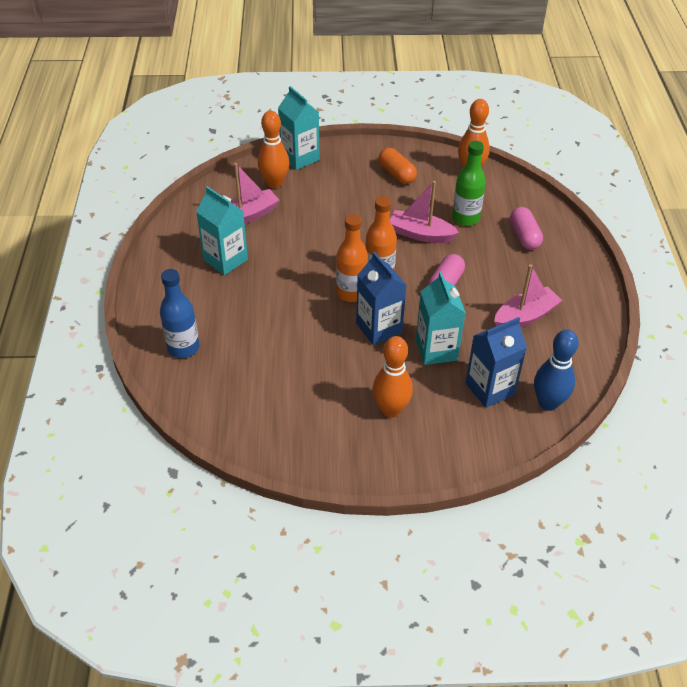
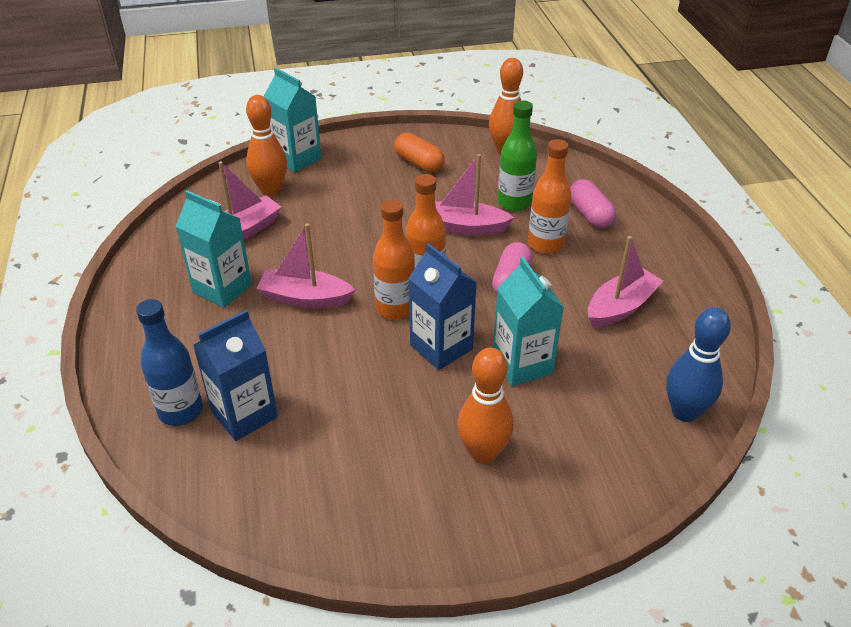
camera: 10 degrees left, 5 degrees down
(285, 276) = (305, 298): none -> pink boat
(481, 257) = (545, 244): none -> orange bottle
(490, 389) = (605, 405): blue carton -> blue carton (244, 414)

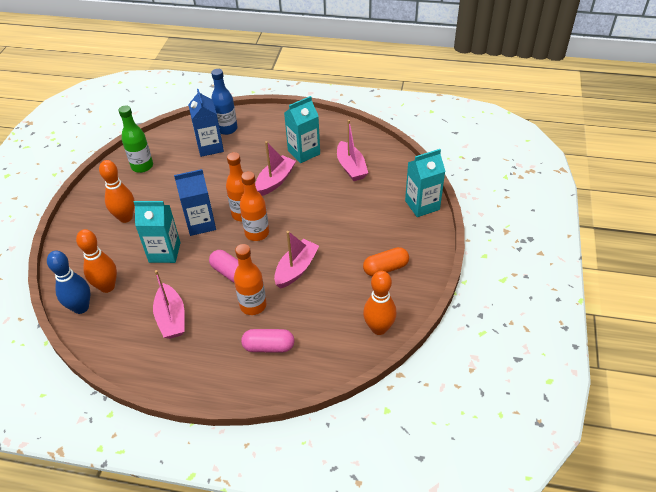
camera: 115 degrees right, 5 degrees up
(271, 190) = (389, 186): orange bowling pin -> orange bowling pin (107, 286)
(514, 202) = (308, 306): green bottle -> green bottle (142, 166)

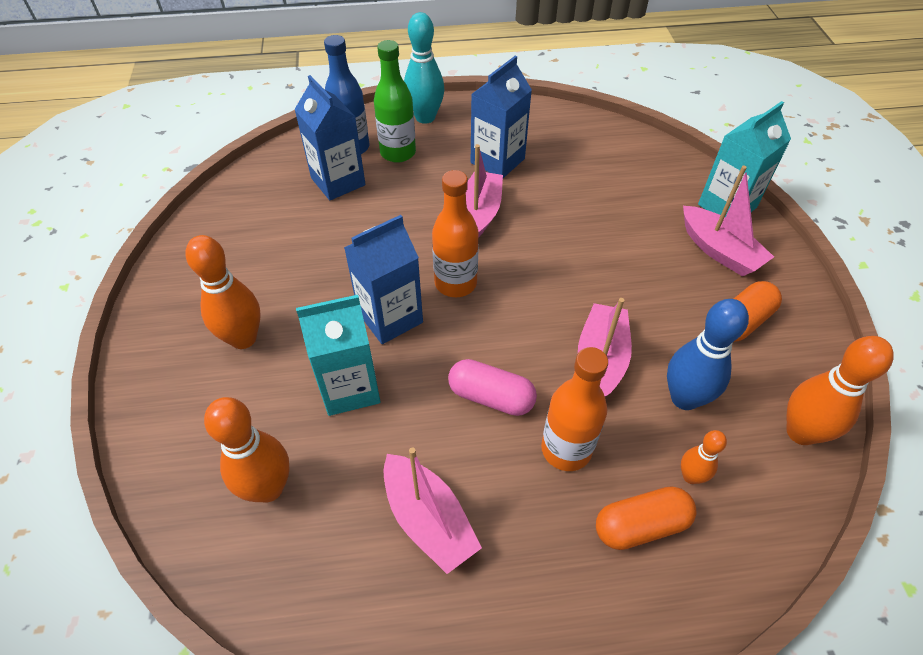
camera: 20 degrees left, 5 degrees up
(81, 307) = (232, 550): blue bowling pin -> blue bowling pin (684, 398)
(142, 166) = (232, 238): green bottle -> green bottle (398, 153)
(257, 233) = (497, 312): orange bottle -> none
(268, 347) = (640, 525): pink capsule -> orange capsule
(277, 119) = (425, 117): none -> turquoise bowling pin
(304, 152) = (497, 161): turquoise carton -> blue carton
(307, 333) = (690, 476): none -> orange bowling pin
(351, 167) = (584, 170): pink boat -> pink boat (719, 251)

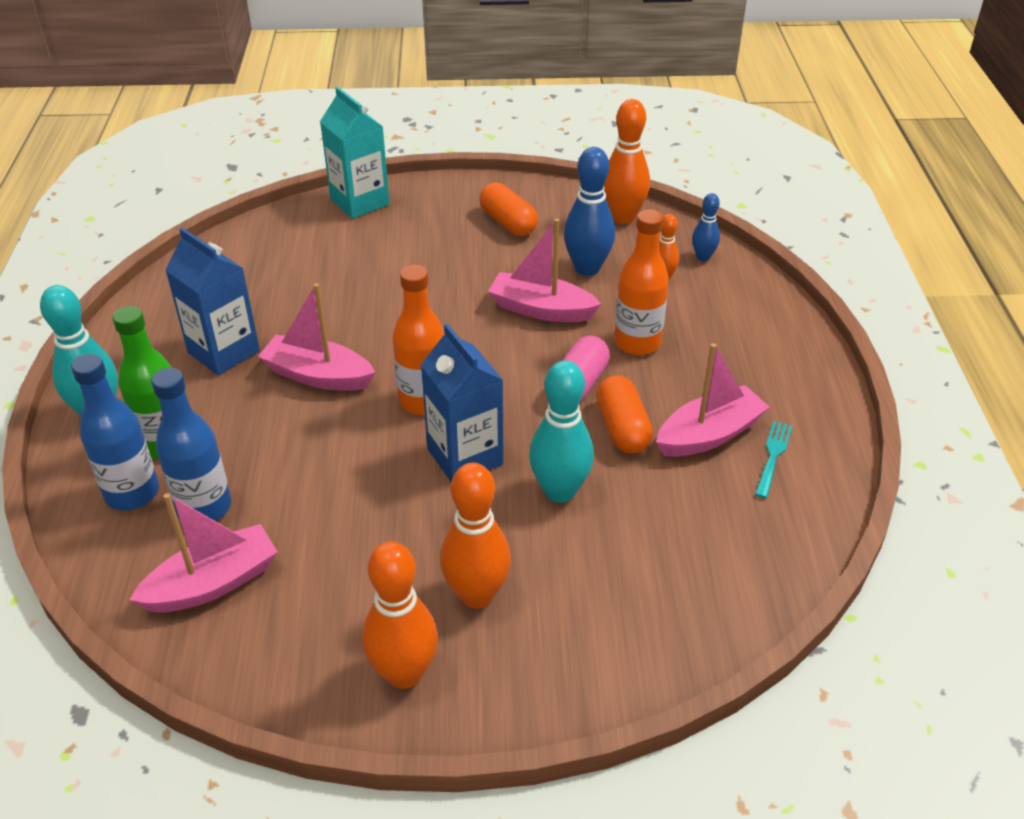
camera: 85 degrees left, 10 degrees down
(268, 488) = (681, 555): orange bowling pin -> orange bowling pin (404, 673)
(338, 181) = (204, 507): blue carton -> blue bottle
(350, 388) = (559, 491): turquoise carton -> turquoise bowling pin
(399, 587) = (773, 456): none -> turquoise fork
(640, 525) = (706, 311): orange capsule -> orange capsule (622, 428)
(719, 251) = (419, 218): pink boat -> pink boat (213, 583)
(751, 525) = (703, 257): none -> blue bowling pin

